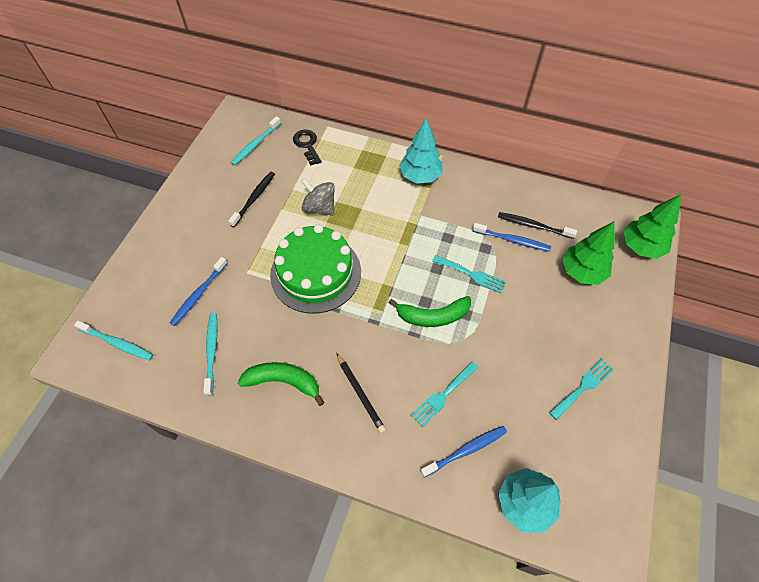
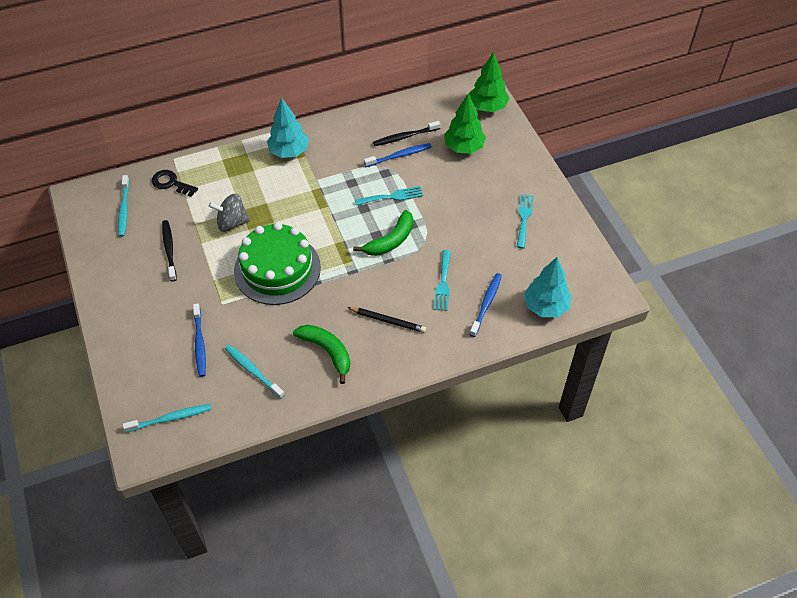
camera: 40 degrees left, 5 degrees down
(283, 381) = (327, 351): green banana -> green banana turned 75 degrees clockwise

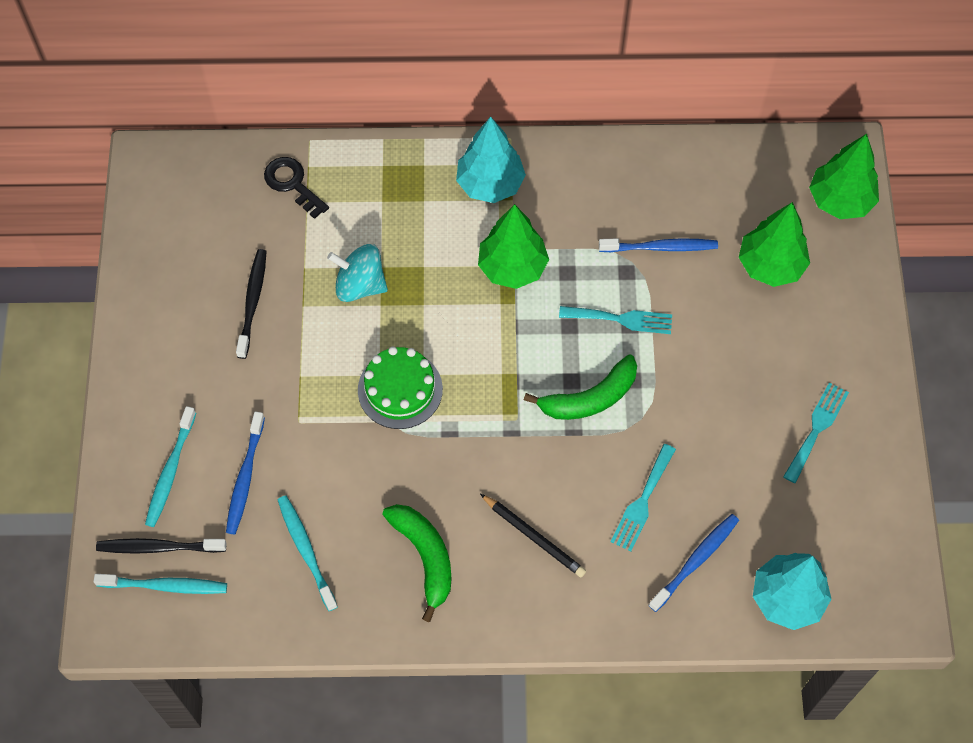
camera: 20 degrees right, 10 degrees up
(124, 210) = (209, 209): turquoise toothbrush -> turquoise toothbrush (170, 472)
(232, 223) = (360, 285): grey spinning top -> turquoise spinning top
(277, 269) = (400, 389): green cake -> green cake, size x0.62
(319, 189) = (512, 267): none -> green tree
(405, 137) = (682, 214): black toothbrush -> black toothbrush (158, 547)

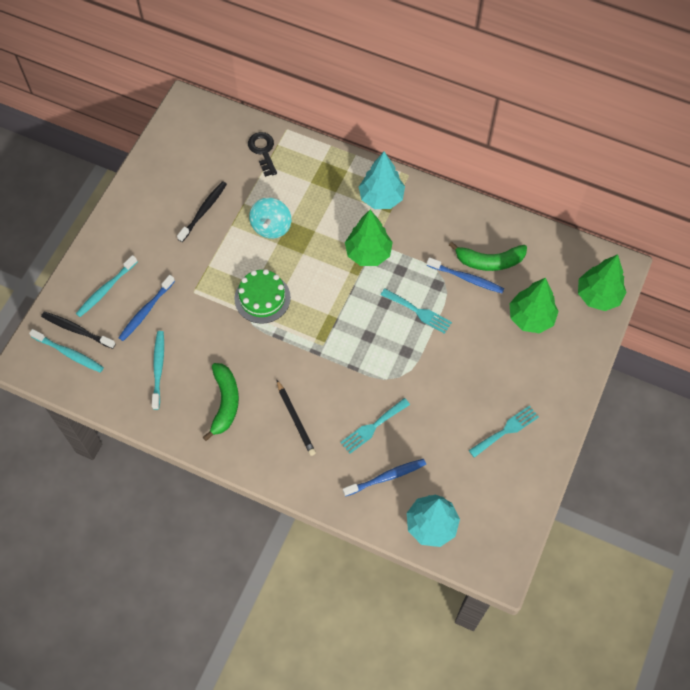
camera: 25 degrees right, 0 degrees up
(360, 285) = (271, 226): turquoise spinning top -> turquoise spinning top turned 120 degrees counterclockwise
(590, 398) = (373, 351): green banana -> green banana (489, 261)

